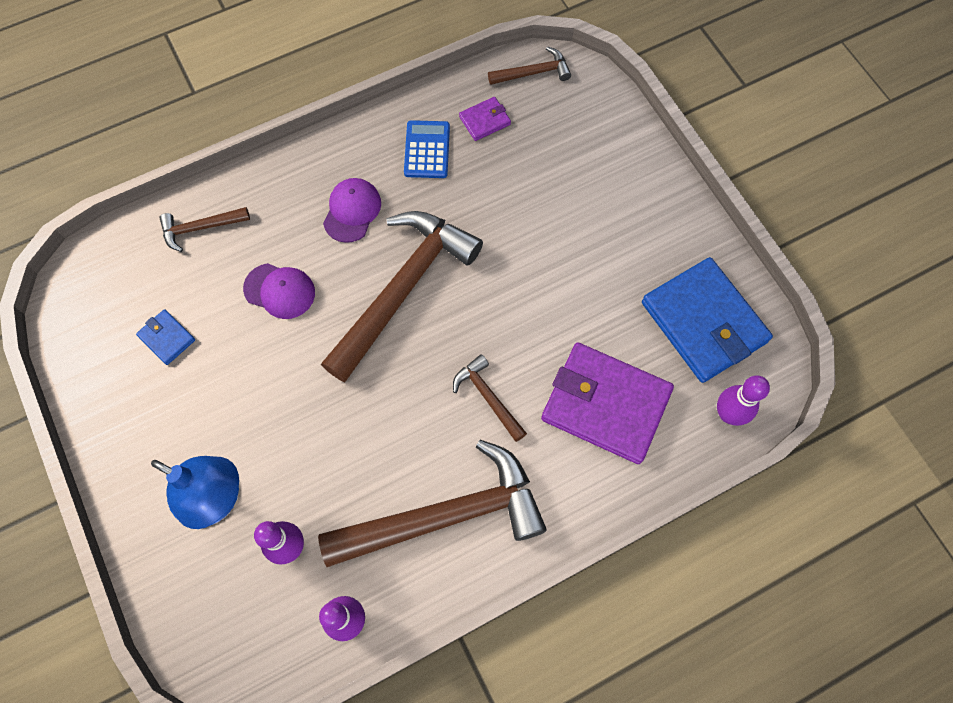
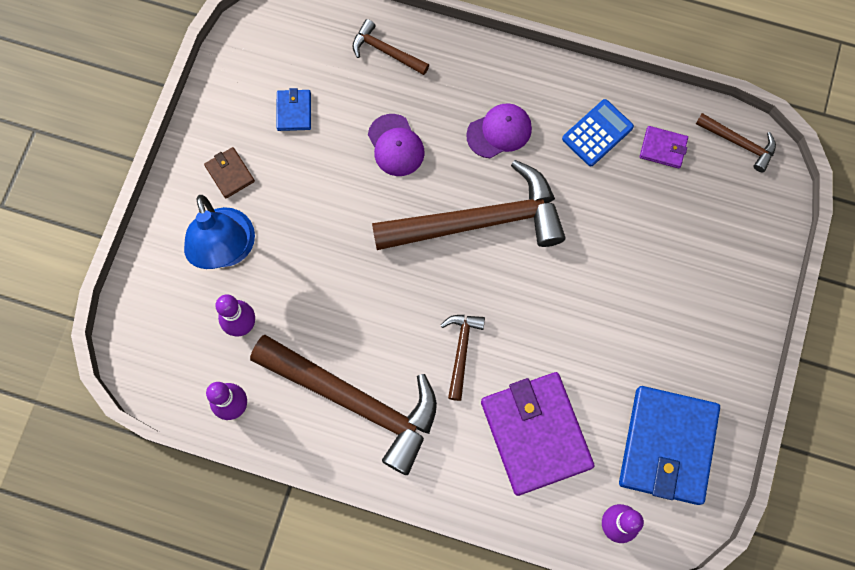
camera: 45 degrees right, 5 degrees up
(158, 435) = (229, 174): none -> brown wallet

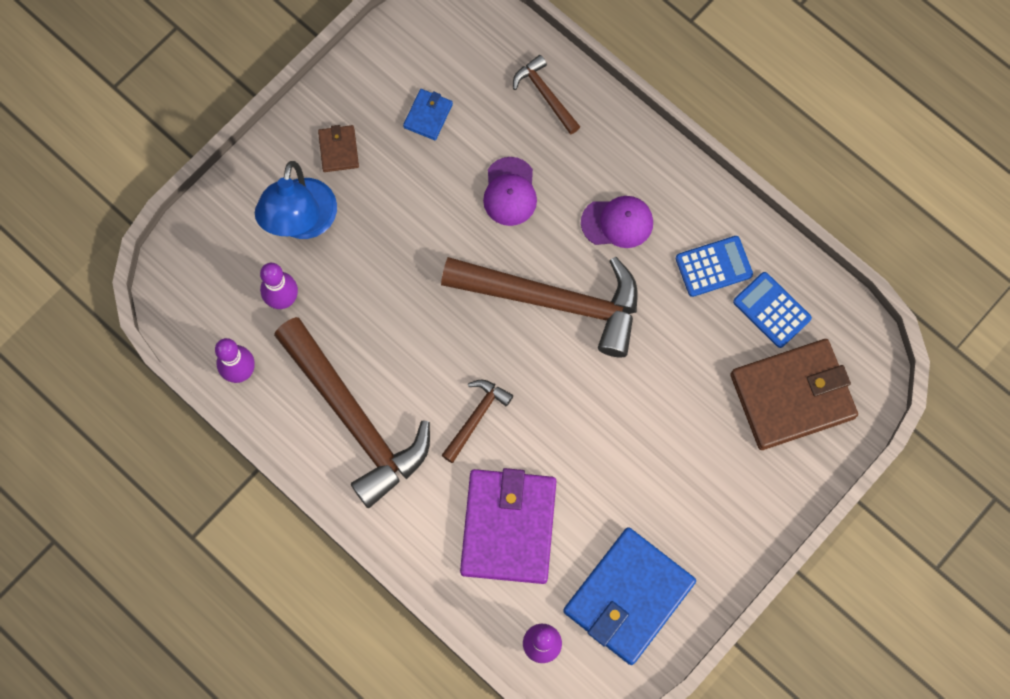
camera: 25 degrees right, 0 degrees up
(663, 148) = (771, 310): purple wallet -> blue calculator
(716, 211) = (792, 396): none -> brown wallet
(739, 143) = (851, 339): brown hammer -> none

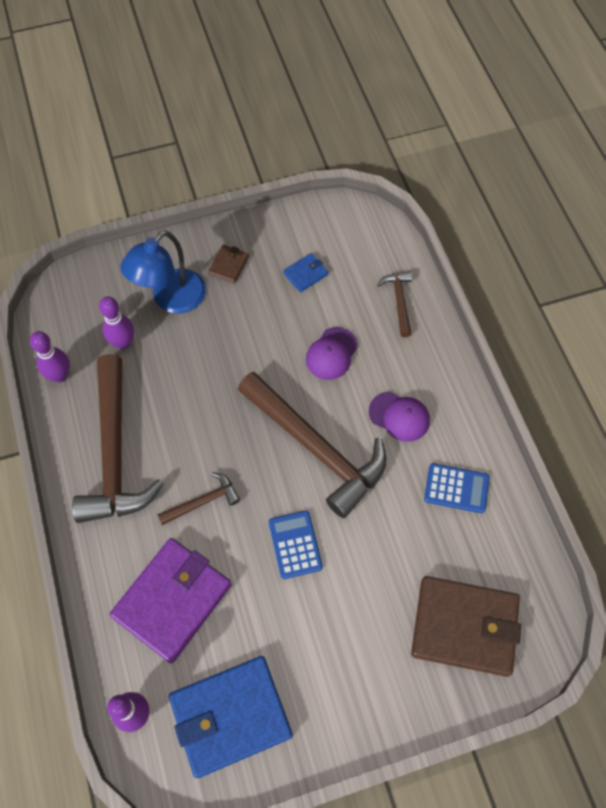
camera: 30 degrees right, 10 degrees down
(771, 310) = (485, 547): blue calculator -> blue calculator (295, 544)

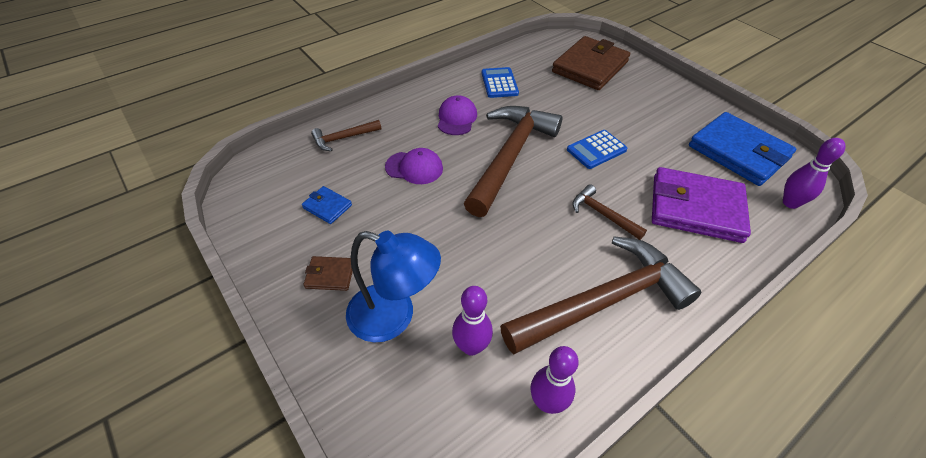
camera: 110 degrees left, 15 degrees down
(464, 626) = (590, 67): brown wallet -> brown wallet turned 45 degrees clockwise

